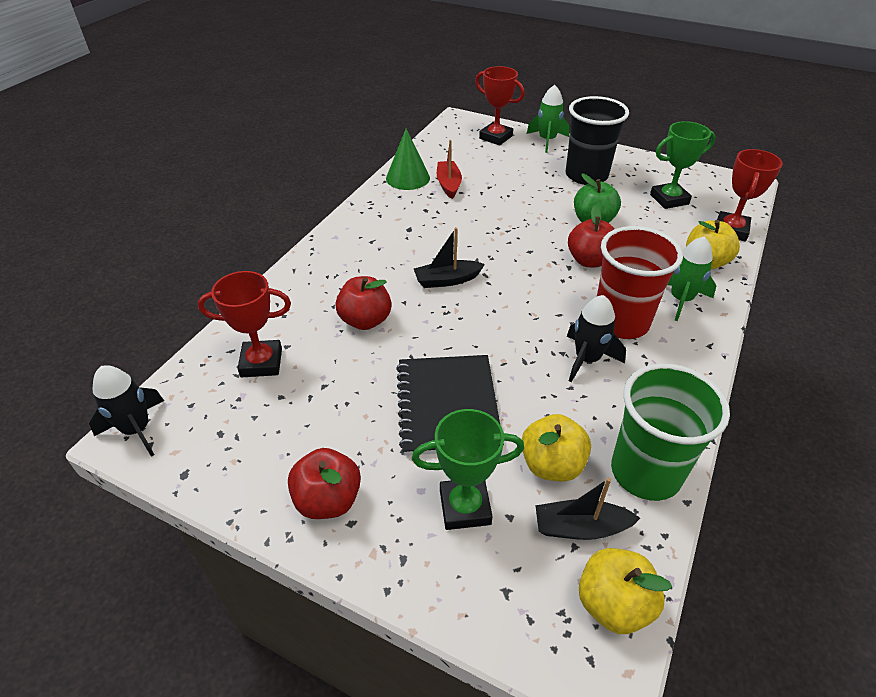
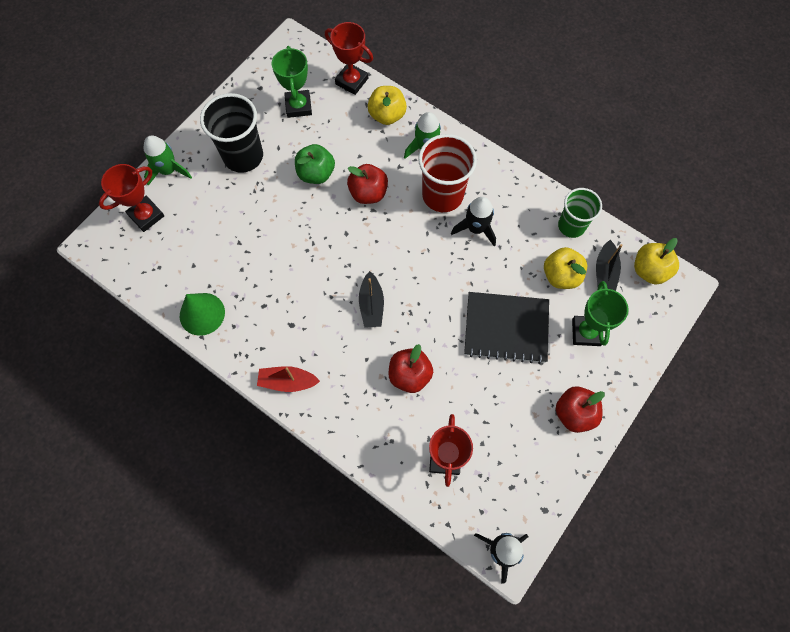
camera: 80 degrees left, 25 degrees up
(448, 184) = (225, 278): red boat -> red boat (288, 381)
(645, 472) = (571, 226): green cup -> green cup, size x0.66

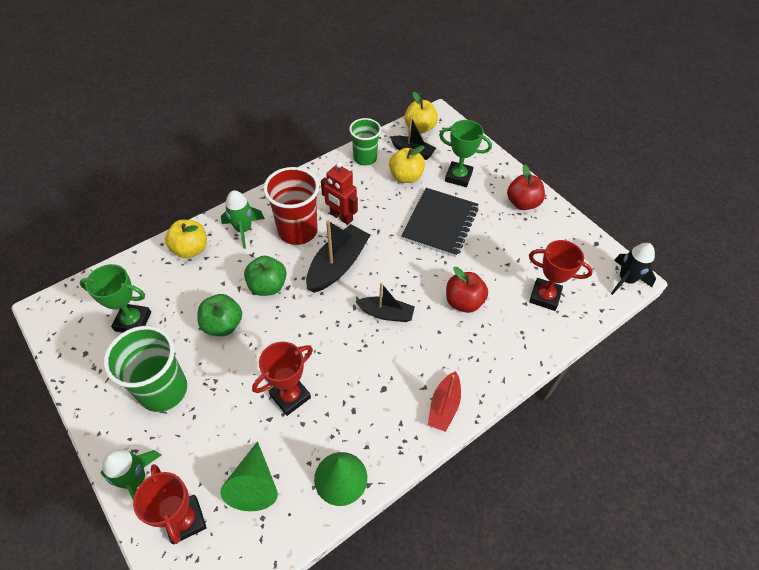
camera: 75 degrees left, 15 degrees down
(182, 252) = (254, 485): none -> green cone
(243, 156) = (163, 390): black cup -> green cup
(352, 81) = (133, 267): red trophy -> red trophy (290, 396)
(368, 193) = (268, 286): red apple -> green apple
(413, 245) = (337, 265): none -> black boat
(476, 228) = (341, 217): black rocket -> red robot

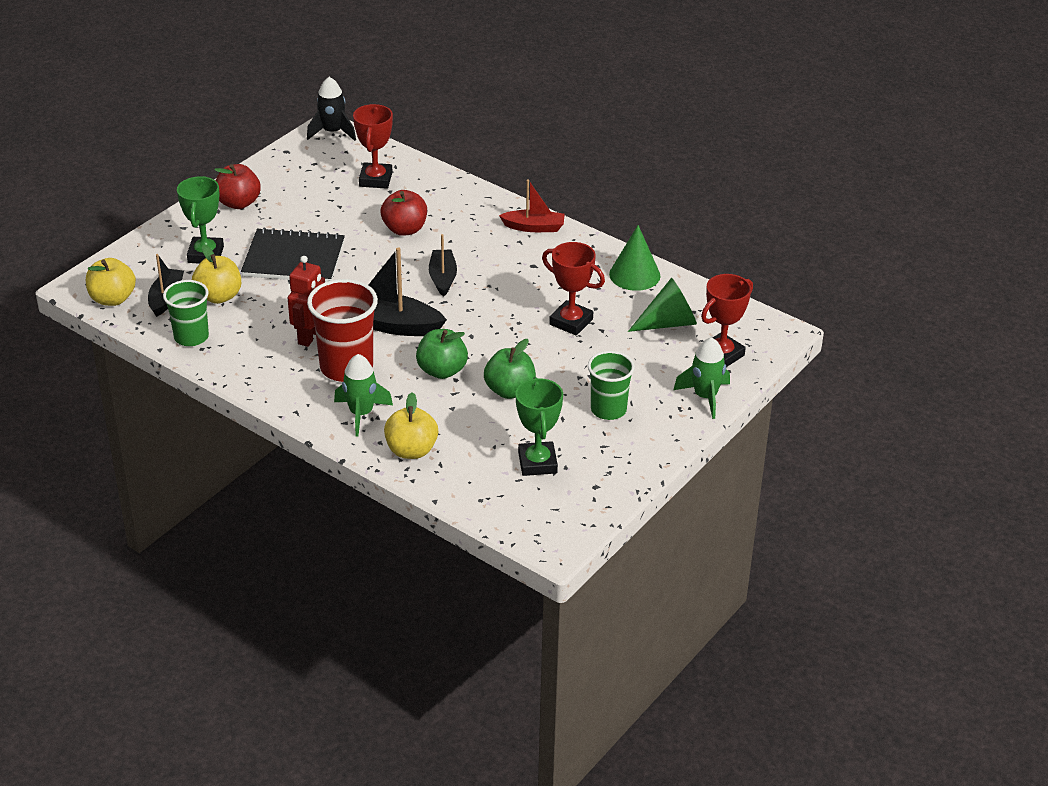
camera: 105 degrees left, 15 degrees down
(163, 390) = (608, 409): green cup -> green cup, size x0.66

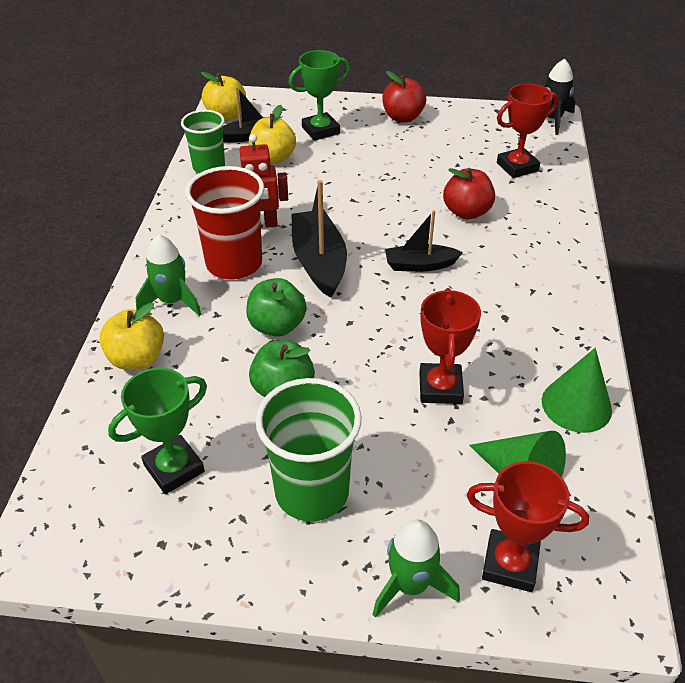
camera: 60 degrees right, 5 degrees up
(294, 259) = (359, 172): black notebook -> none
(443, 278) = (420, 265): black boat -> black boat turned 150 degrees counterclockwise
(534, 227) = (566, 290): red boat -> none
(608, 409) = (312, 492): green cup -> green cup, size x1.51

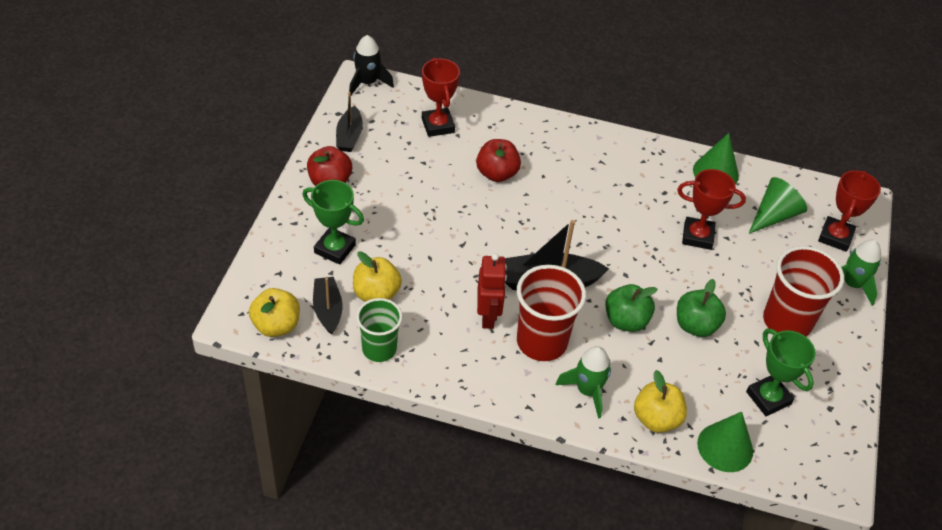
camera: 85 degrees left, 5 degrees up
(96, 423) = (725, 447): none -> green cone
(312, 492) = (787, 321): green cup -> red cup
(320, 130) = (335, 249): green trophy -> green trophy turned 45 degrees counterclockwise
(420, 265) = (562, 218): black boat -> black boat (349, 136)

